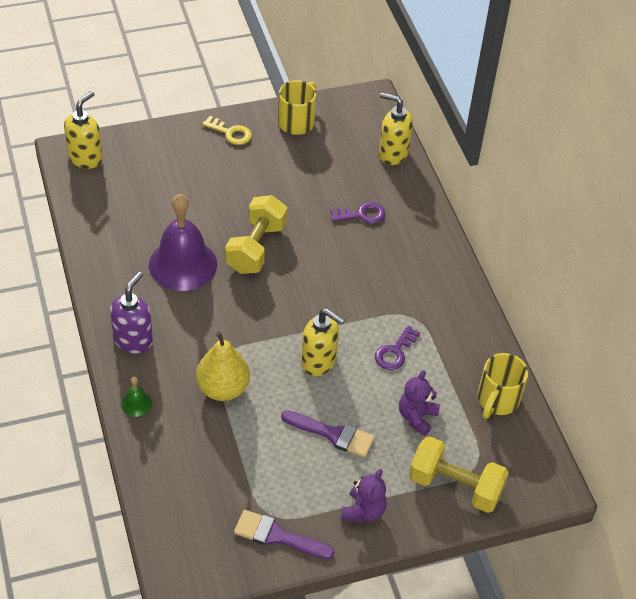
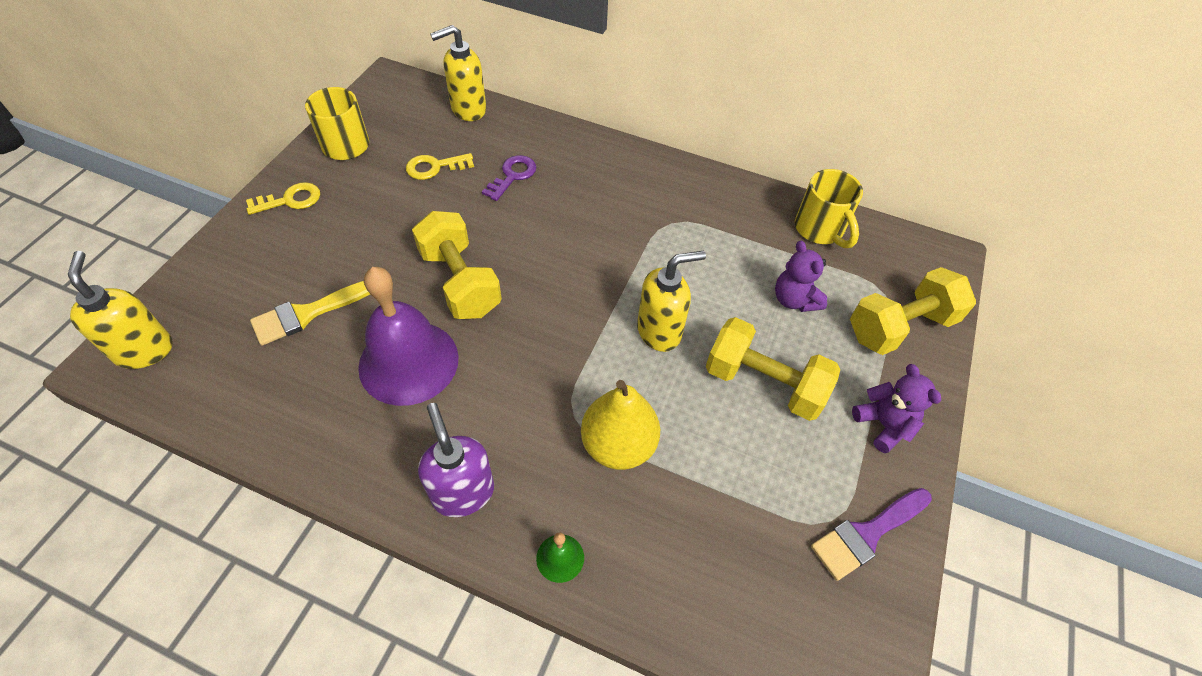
camera: 50 degrees left, 5 degrees up
(168, 200) = (307, 314): none -> yellow brush
(326, 174) = (434, 167): none -> yellow key
(333, 434) = (764, 383): purple brush -> yellow dumbbell
(395, 352) = (701, 263): purple key -> none

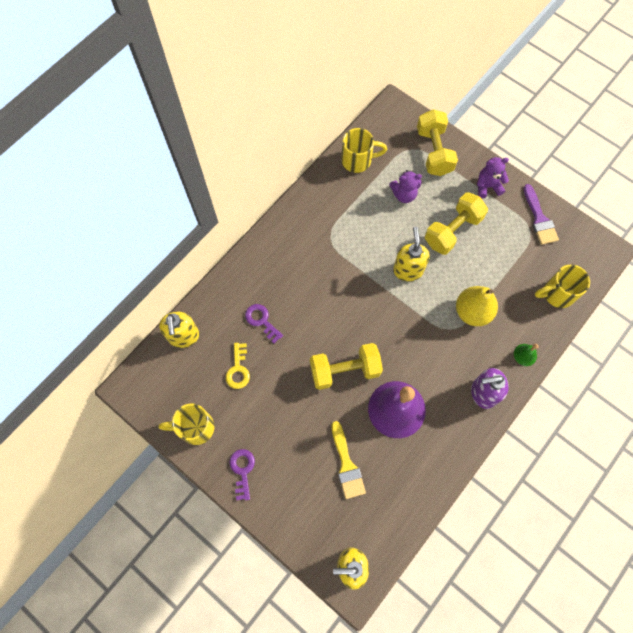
camera: 70 degrees left, 15 degrees up
(290, 200) = (242, 470): yellow key -> purple key
(714, 601) = (557, 294): none -> yellow mug

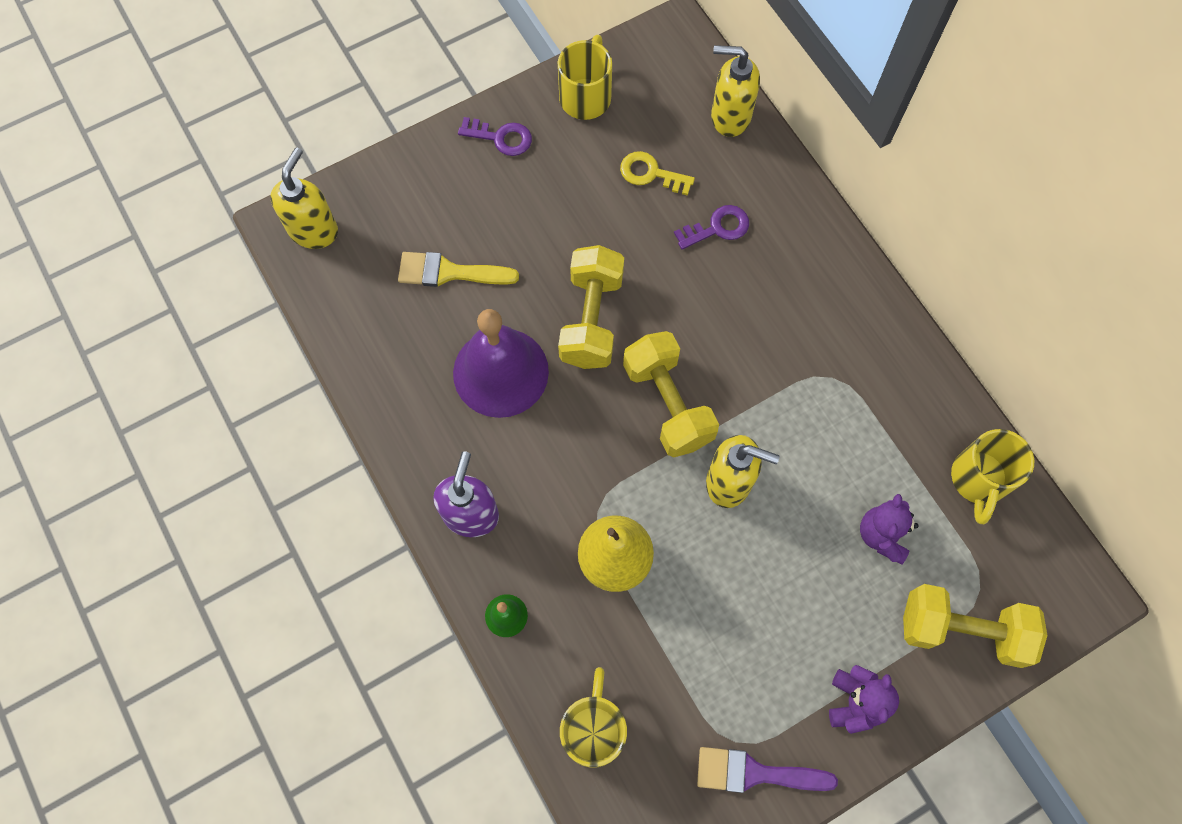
camera: 110 degrees right, 0 degrees up
(452, 230) = (781, 593): yellow dumbbell -> yellow dumbbell (668, 404)

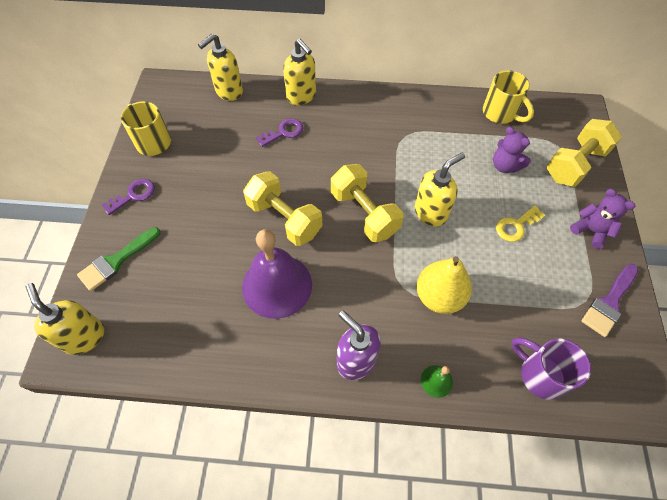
camera: 55 degrees left, 10 degrees down
(412, 189) = (116, 261): none -> green brush
(449, 272) = (189, 274): yellow brush -> none
(593, 729) = (540, 374): yellow mug -> purple mug
(650, 173) = (226, 141): yellow key -> yellow key (516, 226)
(668, 404) = (364, 213): yellow dumbbell -> yellow dumbbell turned 45 degrees clockwise
(717, 228) = (284, 132): purple key -> purple key turned 45 degrees clockwise
(794, 207) = (301, 96): none -> yellow soap dispenser

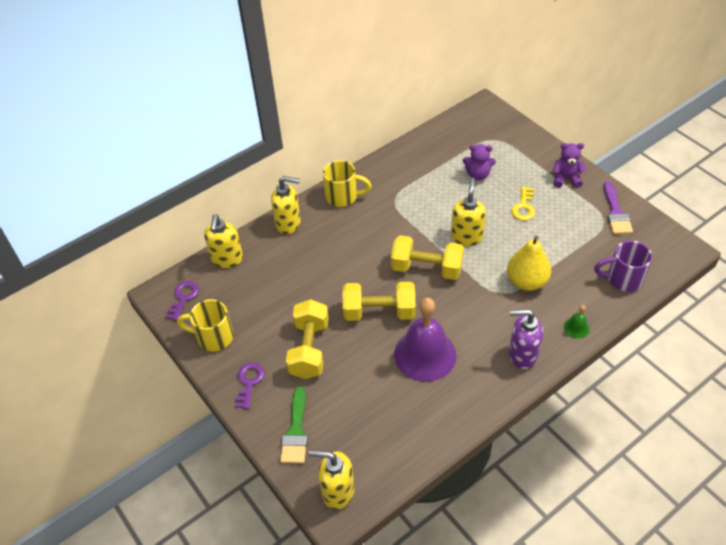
camera: 40 degrees left, 10 degrees down
(284, 132) = (307, 257): purple key -> purple key (183, 298)
(500, 113) = (438, 142): yellow mug -> yellow mug (343, 197)
(575, 164) = (516, 144): yellow dumbbell -> yellow dumbbell (309, 349)

